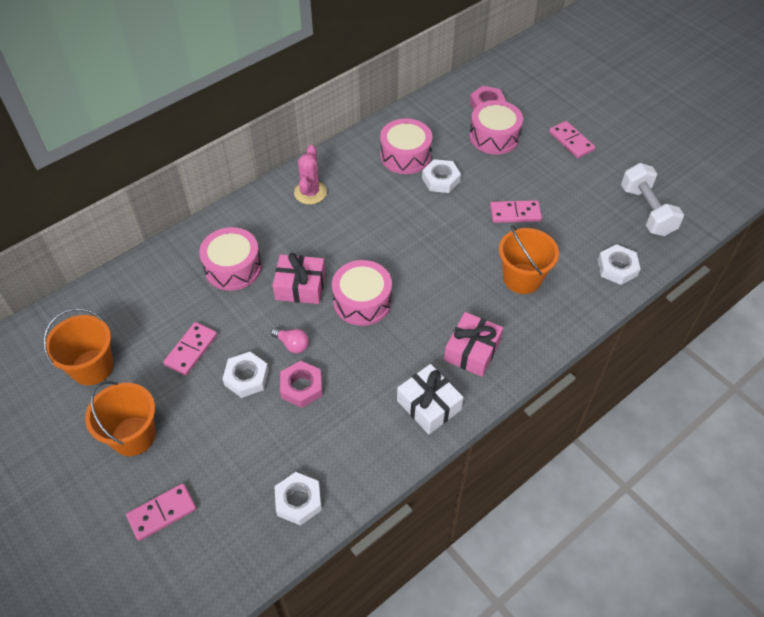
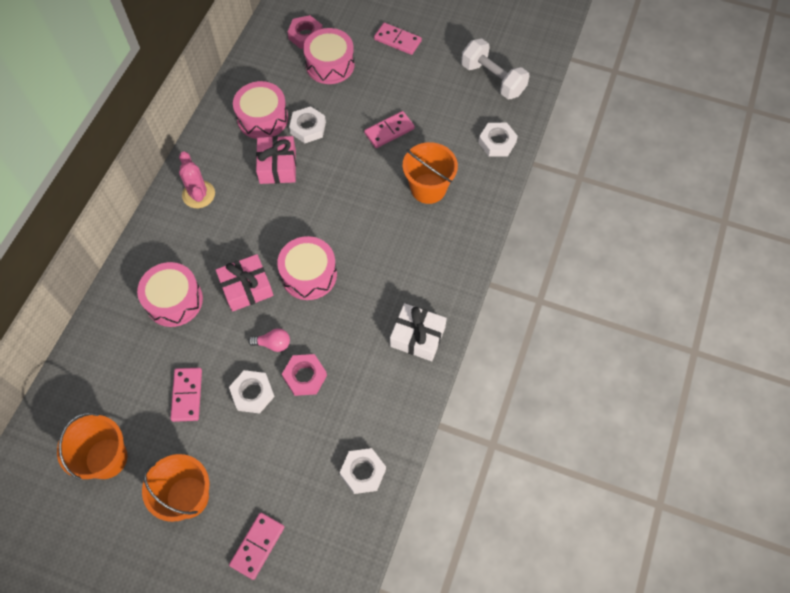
camera: 30 degrees left, 10 degrees up
(472, 351) = (425, 272): pink gift -> pink gift (277, 166)

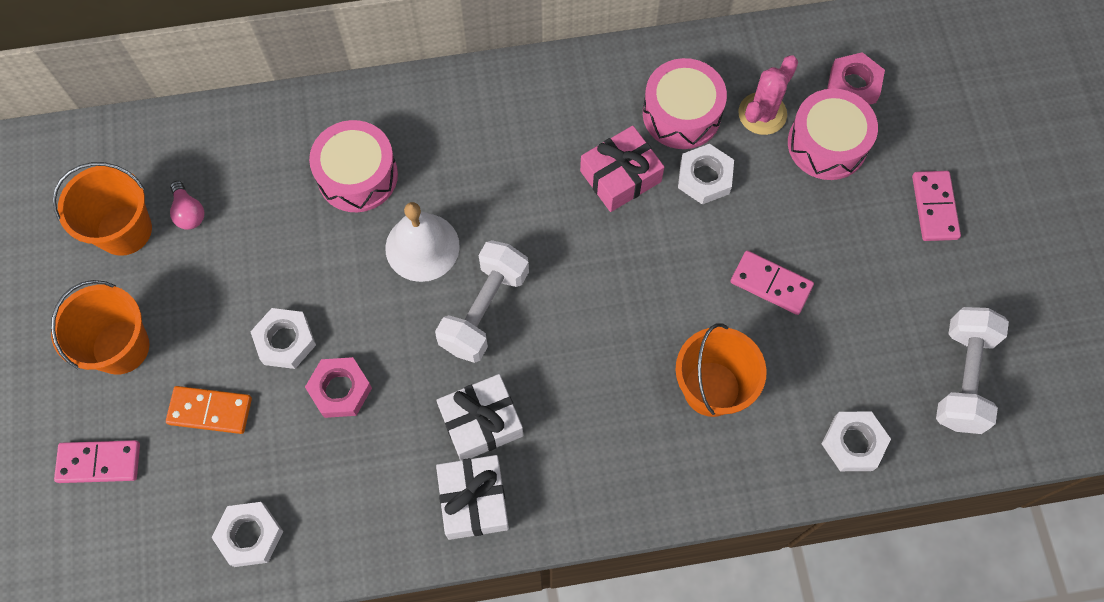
camera: 60 degrees right, 5 degrees up
(187, 395) = (244, 267): pink domino -> none
(198, 194) = (519, 110): pink cactus -> pink cactus (762, 114)
(246, 288) = (422, 247): pink gift -> white bell
(268, 460) = (210, 411): none -> orange domino
(273, 344) = (364, 325): pink light bulb -> pink light bulb (189, 212)
(309, 274) = (484, 310): pink drum -> white dumbbell
(374, 310) = (481, 422): none -> white gift

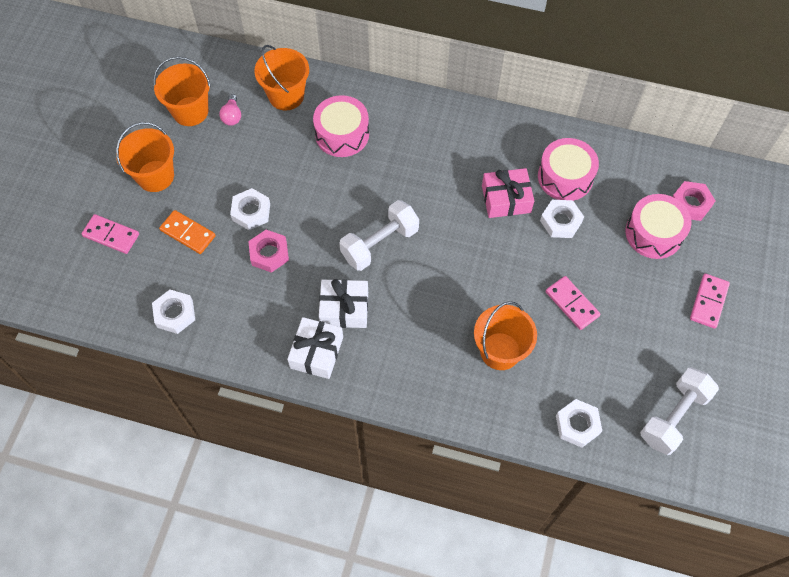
camera: 25 degrees right, 5 degrees down
(252, 151) = (286, 96): none -> orange bucket
(422, 247) = (360, 191): white bell -> none
(762, 114) = (619, 197): pink cactus -> none

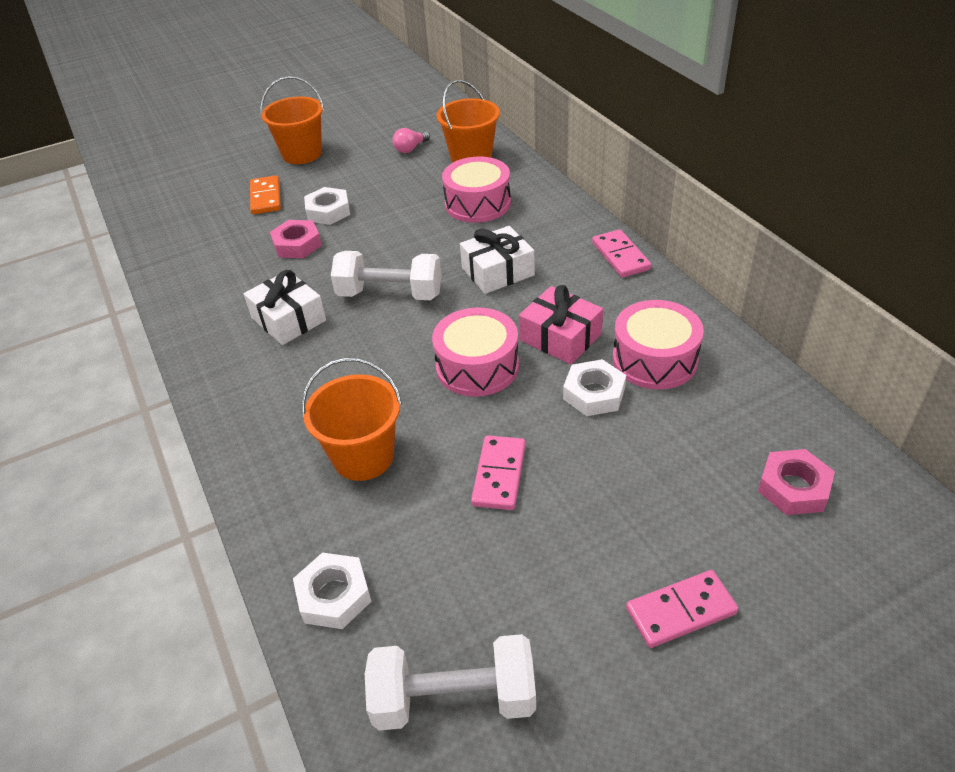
camera: 50 degrees right, 20 degrees down
(111, 235) = (219, 169): pink domino -> pink domino (620, 256)
(175, 314) = (176, 238): white nut -> none
(190, 111) = (386, 131): orange bucket -> none
(316, 352) = (219, 333): white gift -> white gift (498, 271)
(654, 233) = (698, 482): pink drum -> pink drum (477, 366)

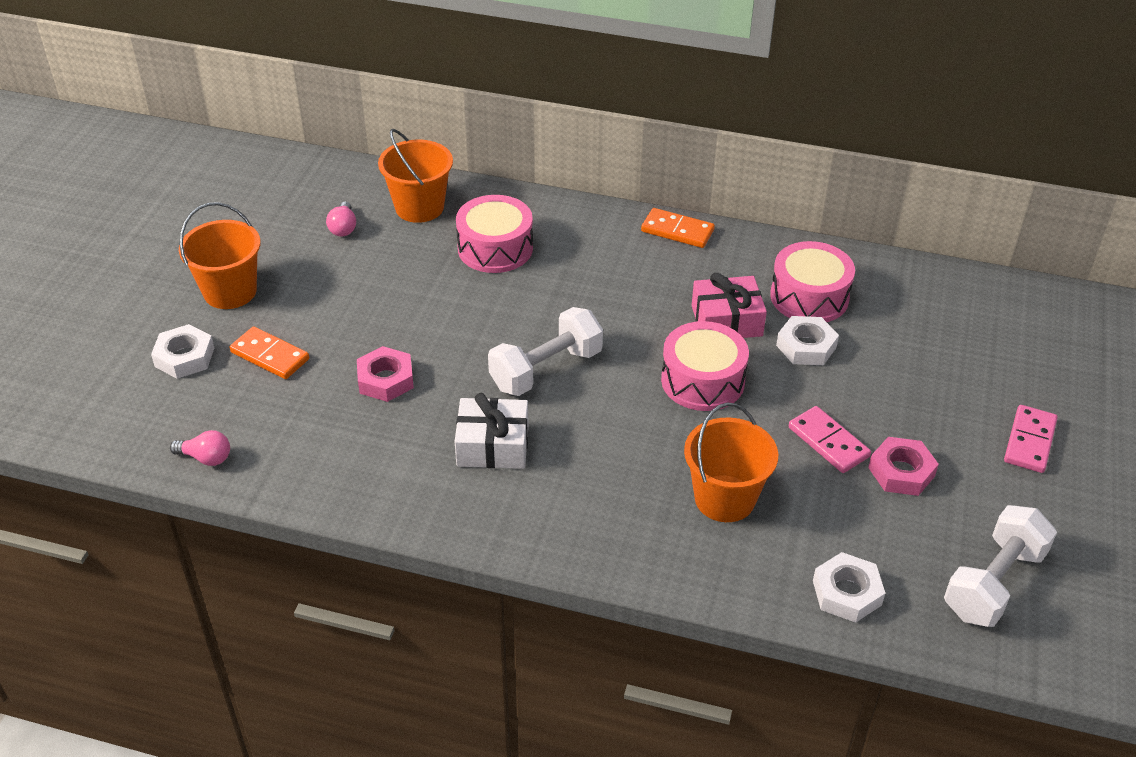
camera: 50 degrees left, 0 degrees up
(156, 232) = (206, 458): none -> pink light bulb
(328, 211) = (362, 332): white nut -> white nut (184, 357)
(498, 271) = (604, 298): white gift -> none
(620, 256) = (677, 231): pink domino -> orange domino
(793, 488) = (990, 328): pink nut -> pink nut (901, 472)

